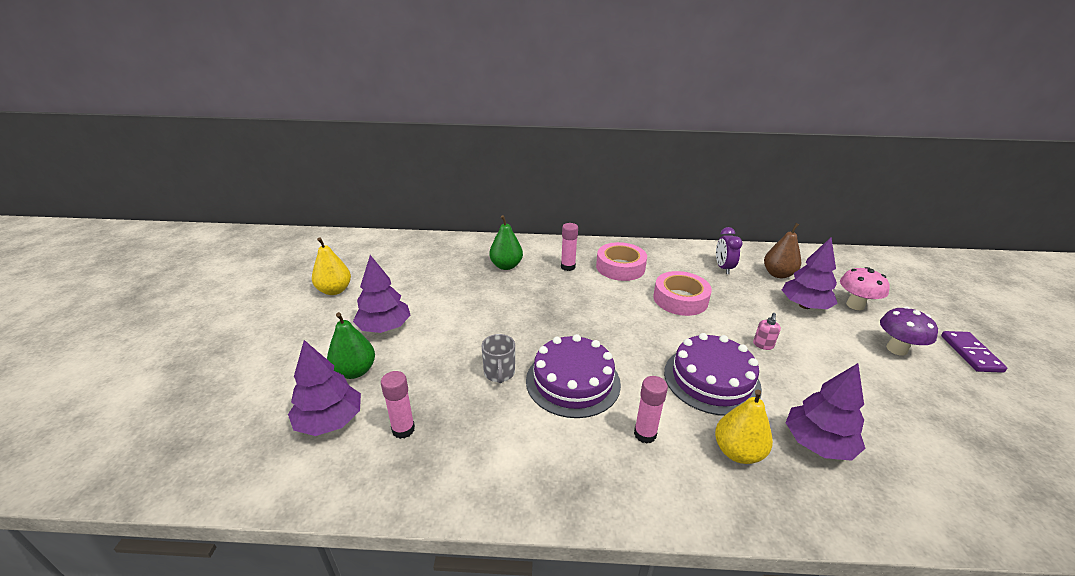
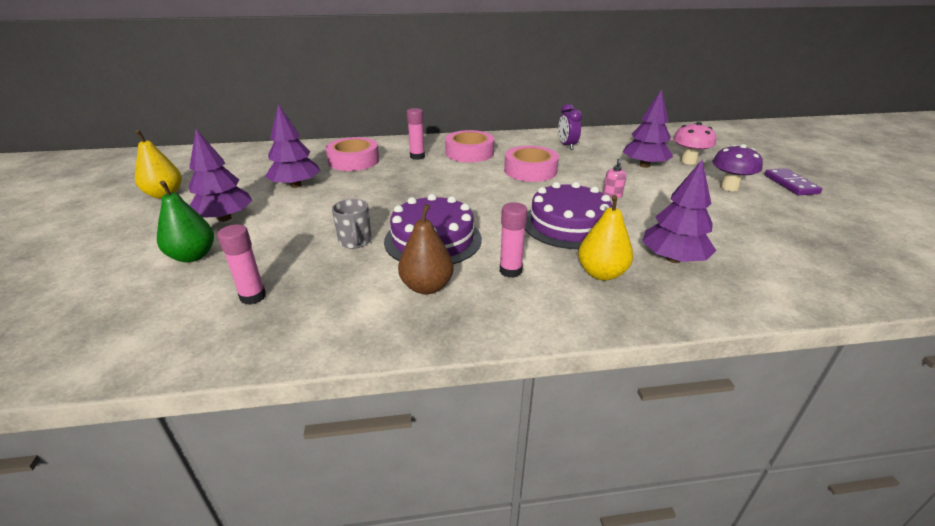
camera: 10 degrees left, 0 degrees up
(330, 421) = (166, 300): purple tree -> purple tree (296, 185)
(506, 266) = (353, 161): green pear -> pink tape
(778, 274) = (617, 146): brown pear -> brown pear (427, 287)

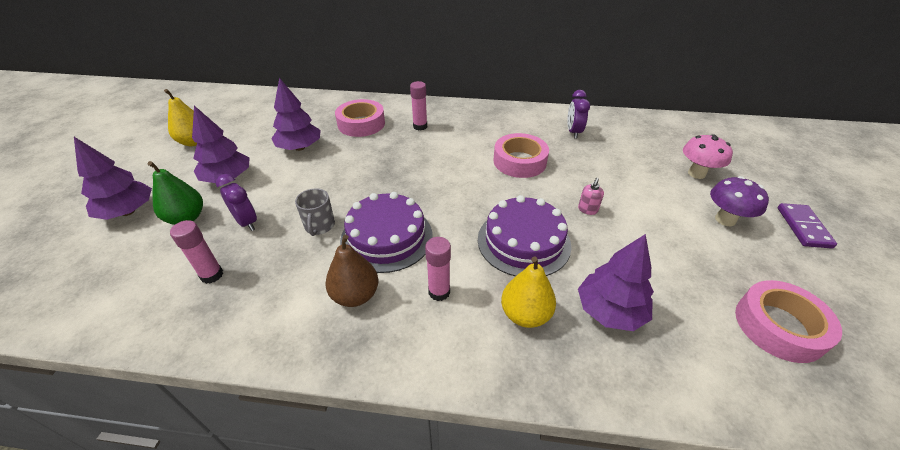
camera: 15 degrees right, 10 degrees up
(269, 250) = (247, 222): none -> purple clock
(469, 153) = (471, 128): pink tape -> pink tape (779, 326)
(644, 165) = (643, 172): purple tree -> purple tree (128, 212)

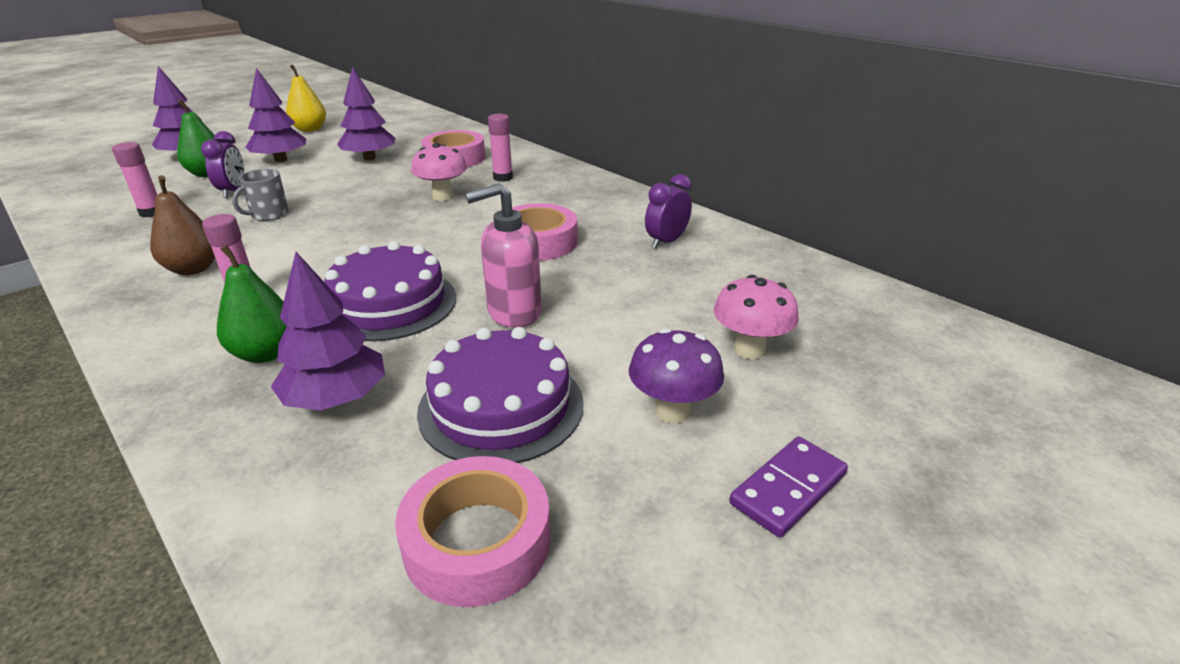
camera: 40 degrees right, 10 degrees down
(387, 237) = (294, 244): purple cake -> purple cake (501, 406)
(411, 156) = (443, 197): none -> pink mushroom
(525, 314) = (266, 353): yellow pear -> green pear
(587, 210) = (513, 312): pink soap dispenser -> pink soap dispenser, size x2.09

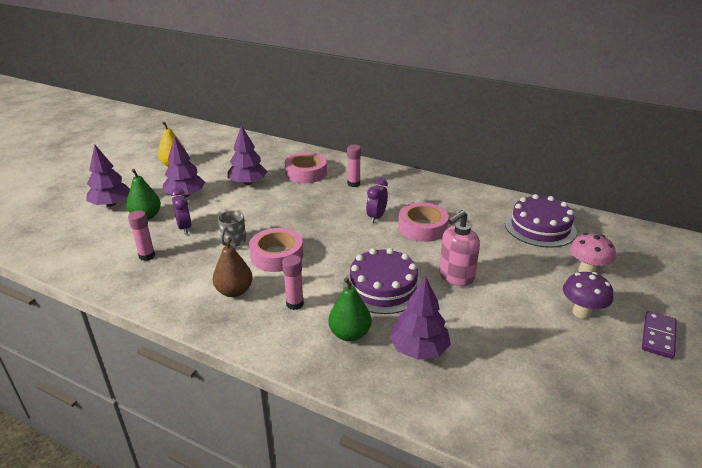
camera: 20 degrees left, 0 degrees up
(443, 197) = (332, 205): pink mushroom -> none
(477, 541) = (559, 397): pink tape -> pink tape (277, 255)
(501, 406) = (503, 331): purple cake -> purple cake (540, 227)
(666, 242) = (491, 213): purple clock -> purple clock (376, 217)

